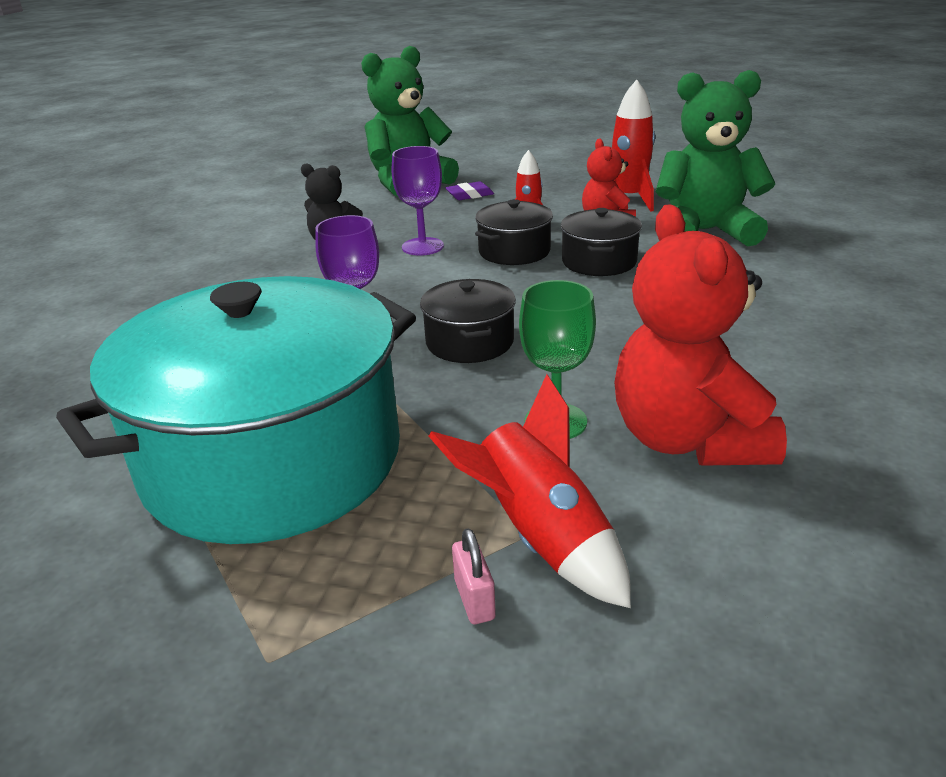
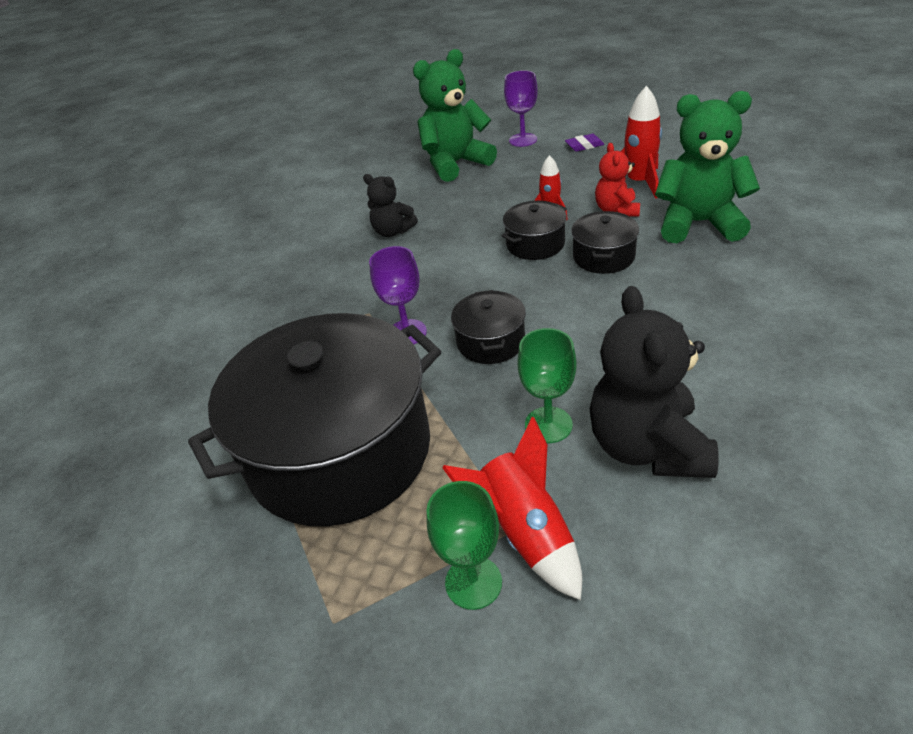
camera: 10 degrees right, 10 degrees up
(273, 459) = (340, 451): turquoise pot -> black pot
(422, 247) = (462, 238): purple goblet -> purple goblet (523, 140)
(469, 195) = (504, 178): purple eraser -> purple eraser (584, 146)
(474, 599) = (473, 582): pink padlock -> green goblet
(688, 440) = (648, 447): red teddy bear -> black teddy bear

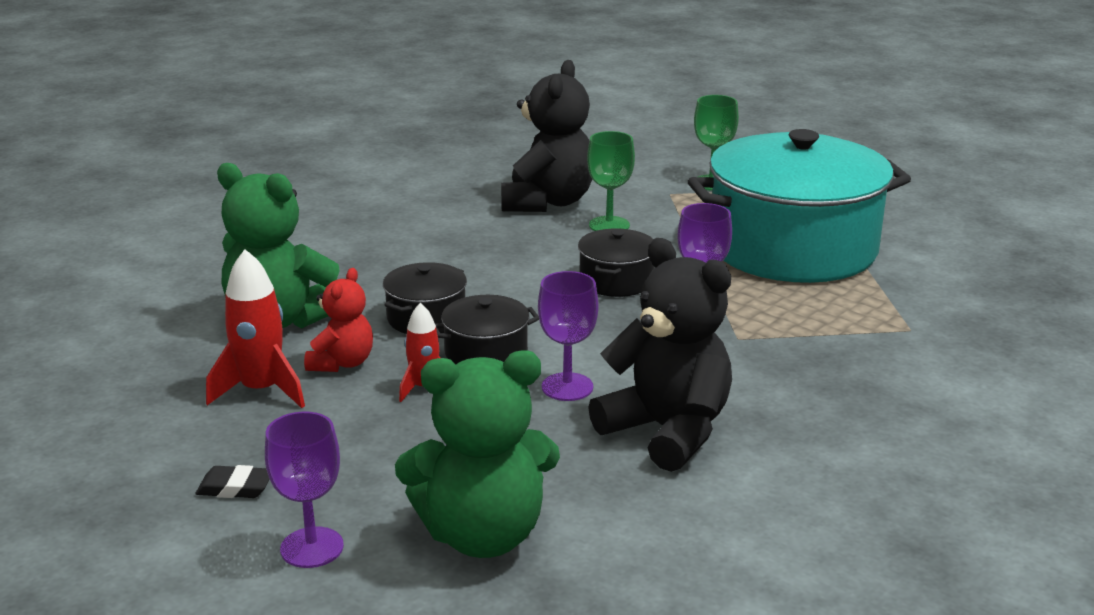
camera: 165 degrees left, 15 degrees down
(340, 451) = (792, 248): black pot -> turquoise pot
(393, 231) = (667, 431): black teddy bear -> black teddy bear, size x1.80
(466, 239) = (567, 387): none -> purple goblet
(525, 532) = (666, 191): red rocket -> none
(584, 146) = (235, 487): purple eraser -> black eraser

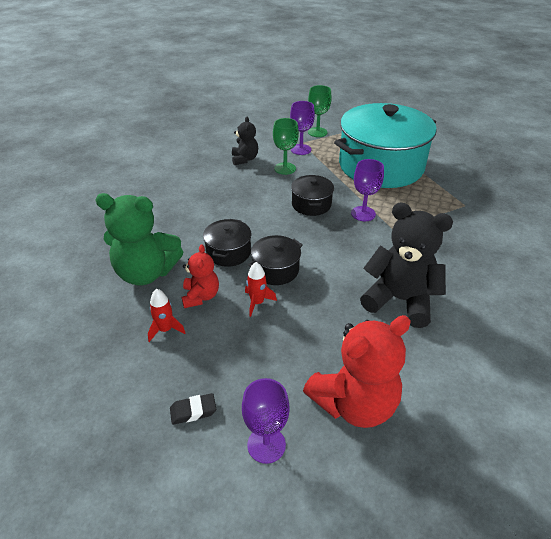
camera: 20 degrees left, 15 degrees up
(261, 391) = (165, 329): red rocket -> red rocket, size x0.62
(483, 535) = (354, 403): green teddy bear -> red teddy bear
(548, 202) = (244, 159): black teddy bear -> black teddy bear, size x0.55
(567, 387) = (332, 282): purple goblet -> purple goblet (301, 149)

